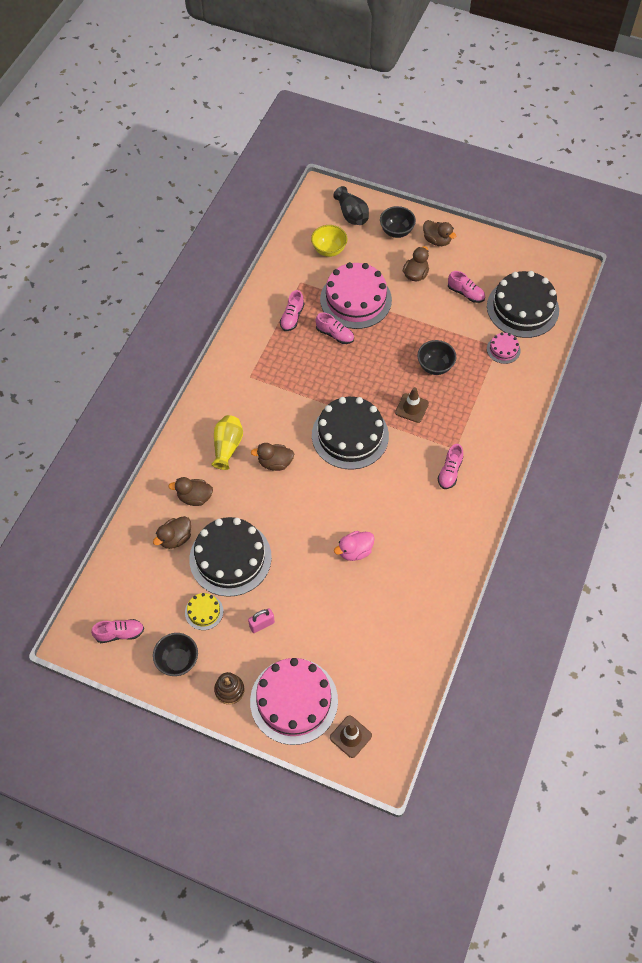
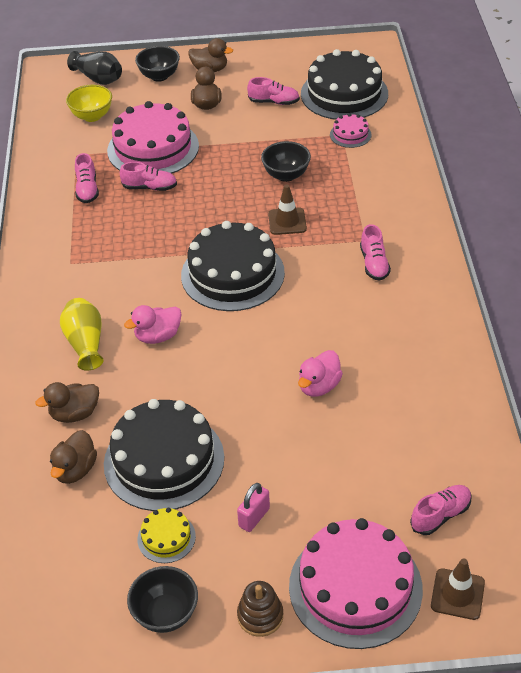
camera: 25 degrees left, 15 degrees down
(120, 633) = (61, 618): pink shoe -> pink shoe (440, 515)
(275, 463) = (158, 336): brown duck -> pink duck

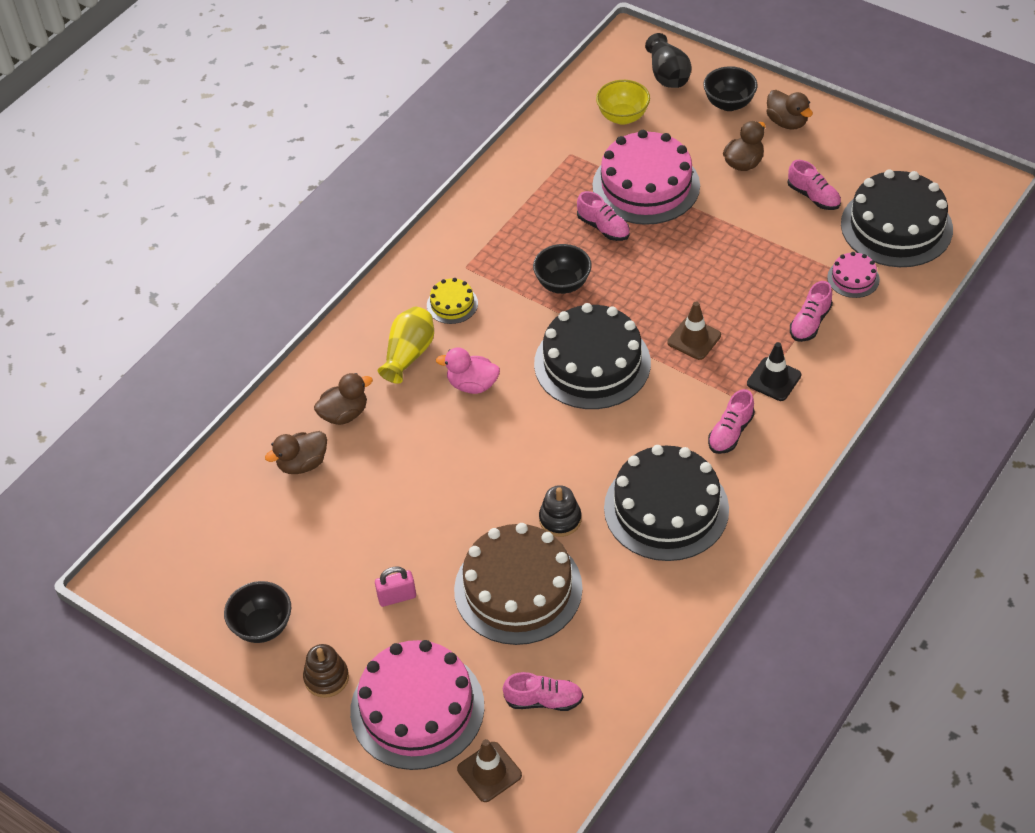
camera: 40 degrees right, 5 degrees up
(74, 414) = (344, 414): brown duck -> brown duck turned 135 degrees clockwise
(87, 189) = (546, 198): pink shoe -> pink shoe (810, 323)
(164, 460) = (374, 501): black cake -> black cake (666, 508)
(166, 537) = (317, 567): yellow cake -> yellow cake (452, 304)
(286, 175) = (743, 288): black bowl -> black bowl (562, 284)
(319, 386) = (560, 519): pink duck -> black stacking toy
(339, 451) = (518, 589): none -> brown cake
(366, 217) = (774, 379): none -> black traffic cone

